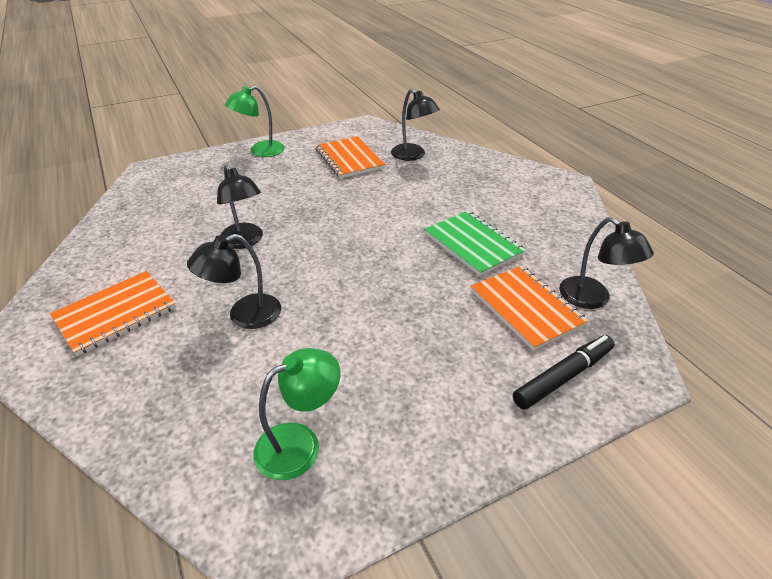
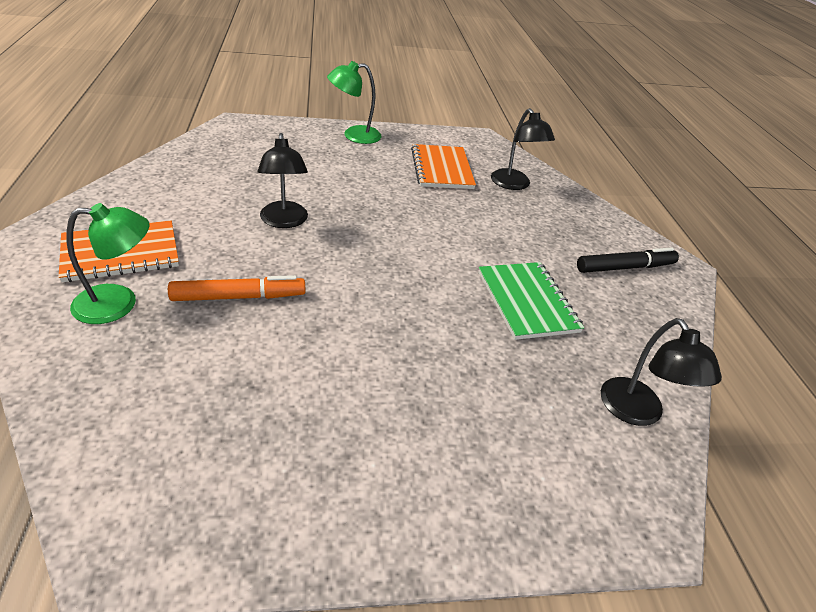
camera: 15 degrees right, 0 degrees up
(244, 315) = (239, 297): black lamp -> orange marker
(300, 443) = (213, 451): green lamp -> green lamp (119, 303)
(526, 308) = (549, 394): orange notebook -> none
(563, 377) = (548, 491): black marker -> black marker (625, 267)

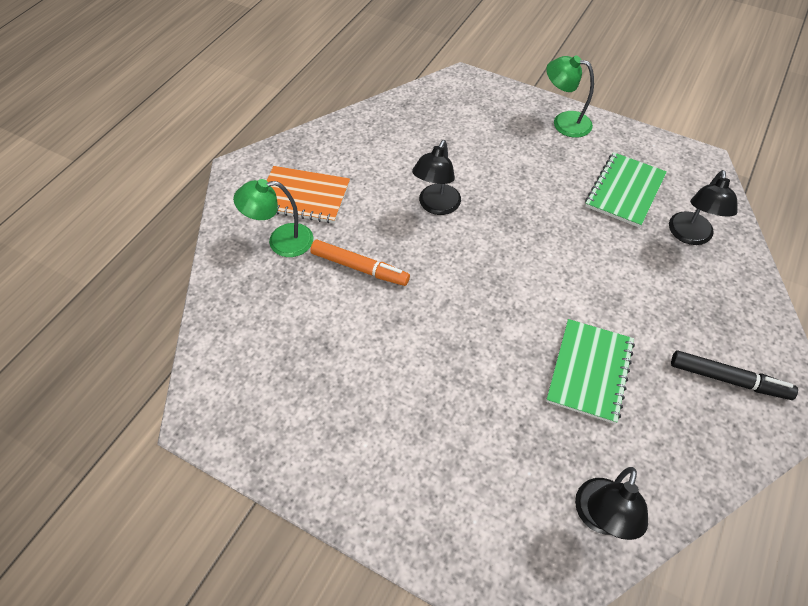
camera: 40 degrees right, 15 degrees up
(119, 303) = (281, 241): green lamp -> green lamp turned 150 degrees clockwise
(442, 169) = (625, 191): orange notebook -> green notebook

